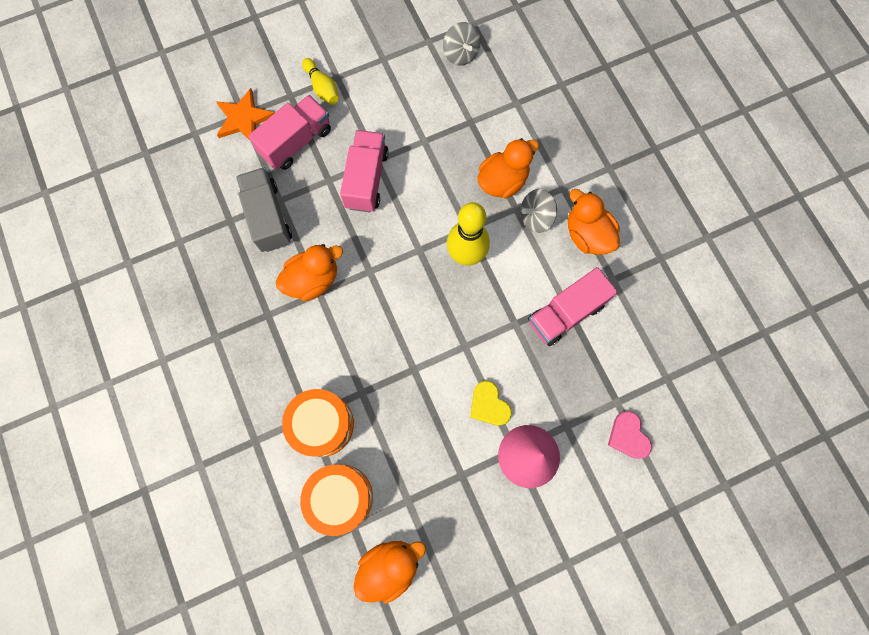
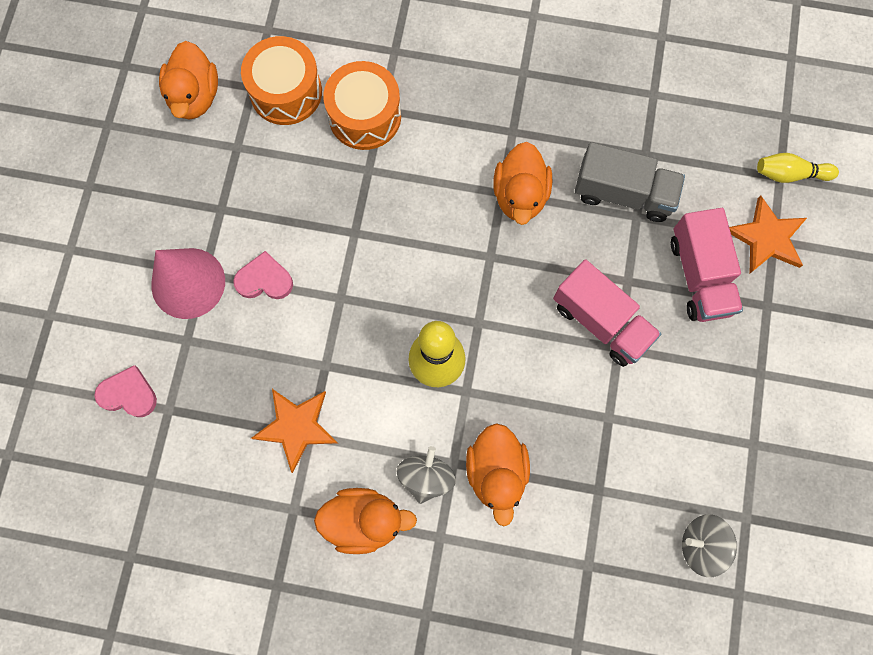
camera: 125 degrees right, 0 degrees up
(322, 88) = (755, 347): yellow bowling pin -> yellow bowling pin (789, 174)
(489, 405) = (264, 280): yellow heart -> pink heart
(565, 313) = (296, 427): pink truck -> orange star

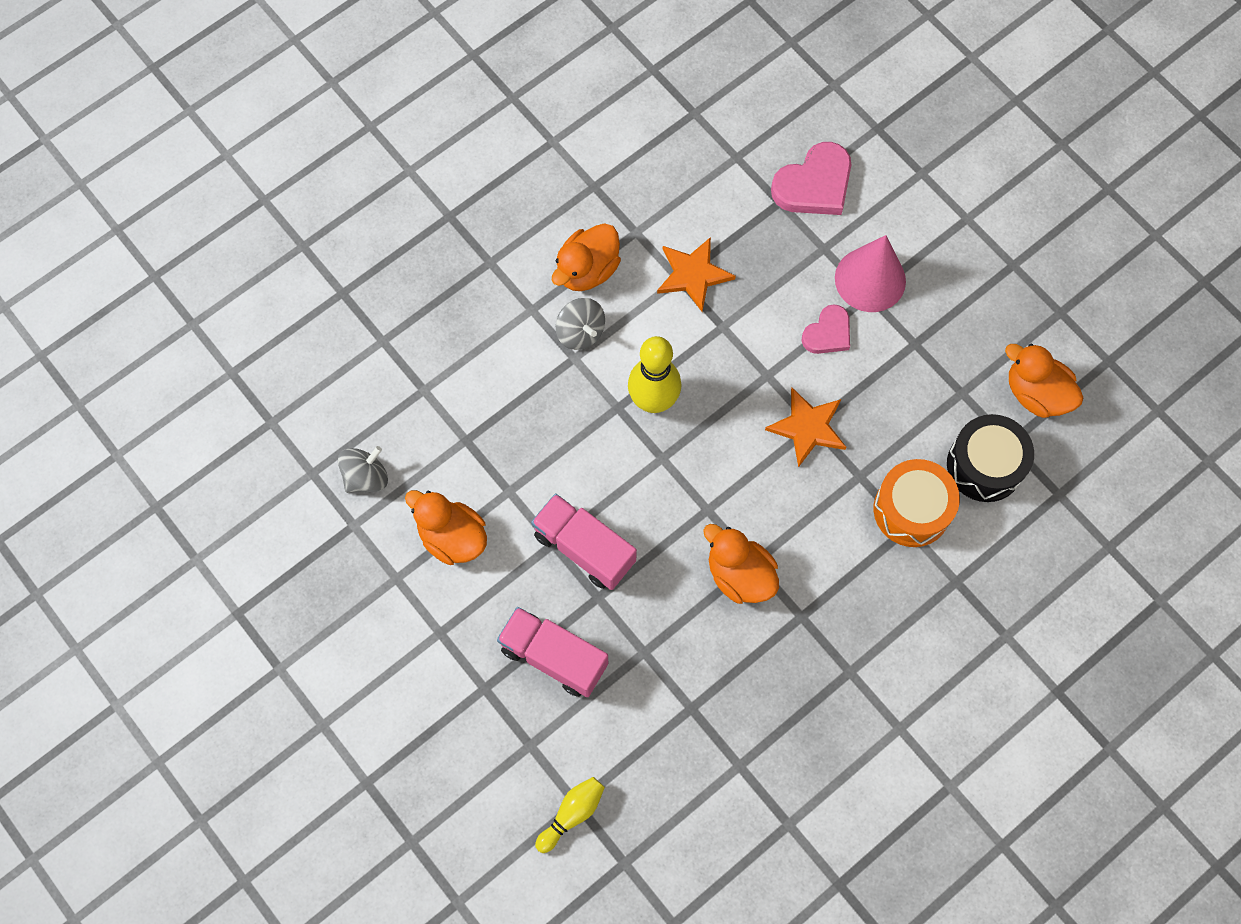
camera: 130 degrees right, 5 degrees down
(128, 394) = (814, 184): pink heart -> pink heart, size x1.61
(286, 92) = (984, 465): orange drum -> black drum
(496, 472) = (541, 381): orange duck -> orange duck (452, 537)
(601, 321) = (584, 548): pink truck -> pink truck turned 45 degrees clockwise
(623, 193) = (672, 658): grey truck -> none
(766, 238) = (537, 740): orange star -> orange star (808, 427)

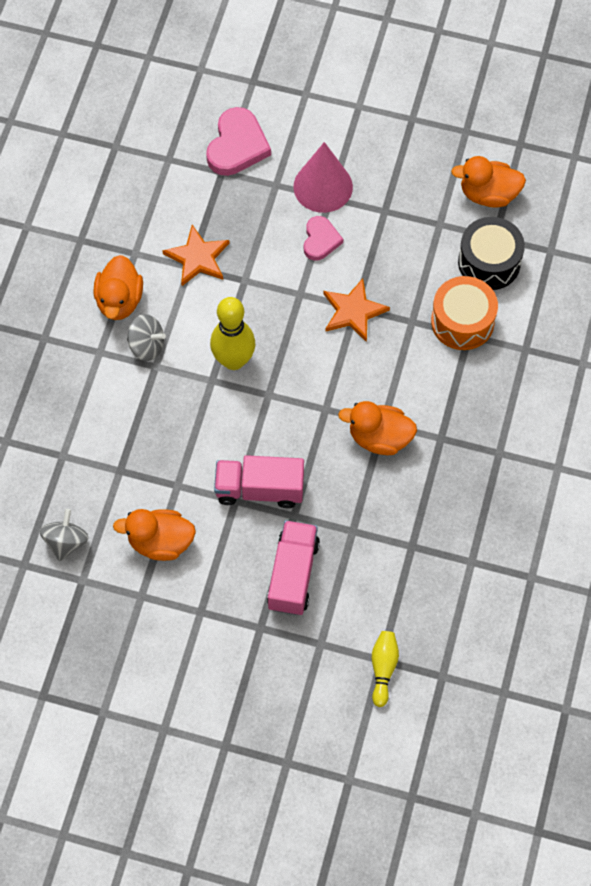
camera: 35 degrees left, 5 degrees down
(554, 657) = (293, 575): pink truck -> pink truck turned 105 degrees clockwise

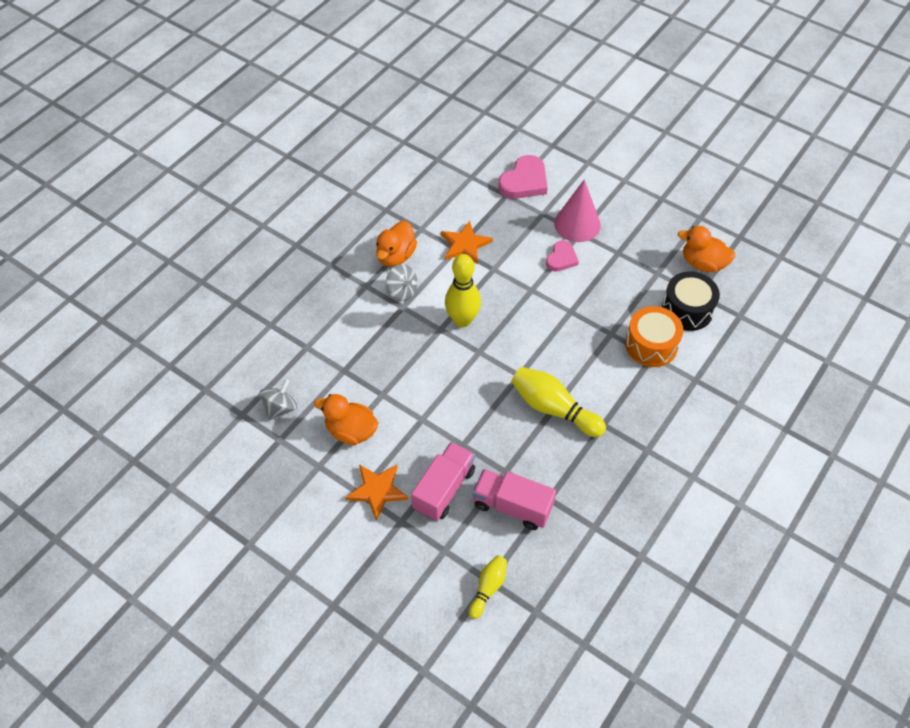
camera: 20 degrees right, 10 degrees down
(260, 489) = (444, 417): pink truck -> pink truck (512, 506)
(353, 311) = (567, 313): orange star -> orange star (377, 490)
(379, 438) = (553, 409): orange duck -> yellow bowling pin

